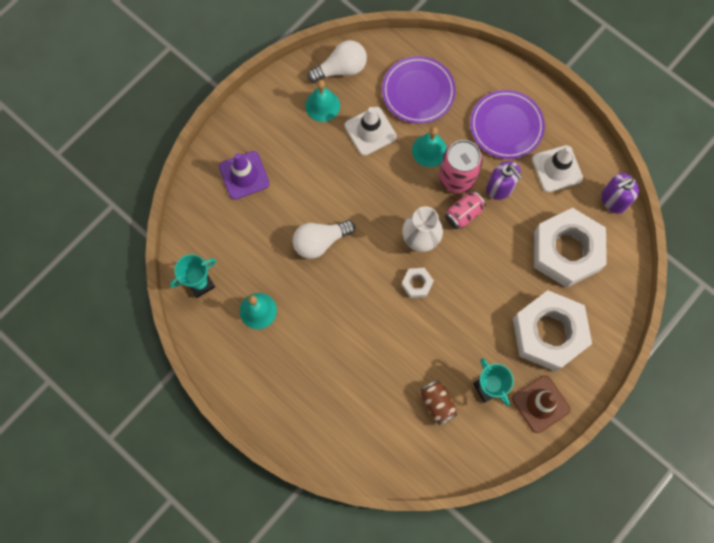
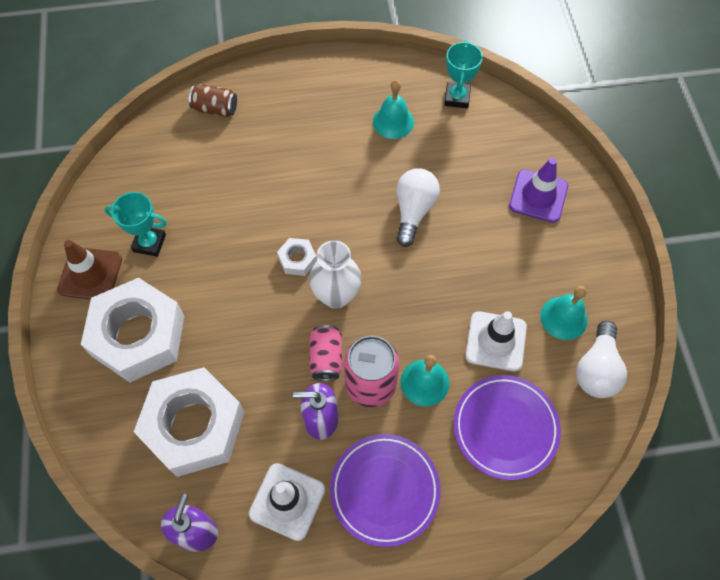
camera: 130 degrees right, 10 degrees down
(437, 403) = (179, 194): brown can -> brown can (215, 109)

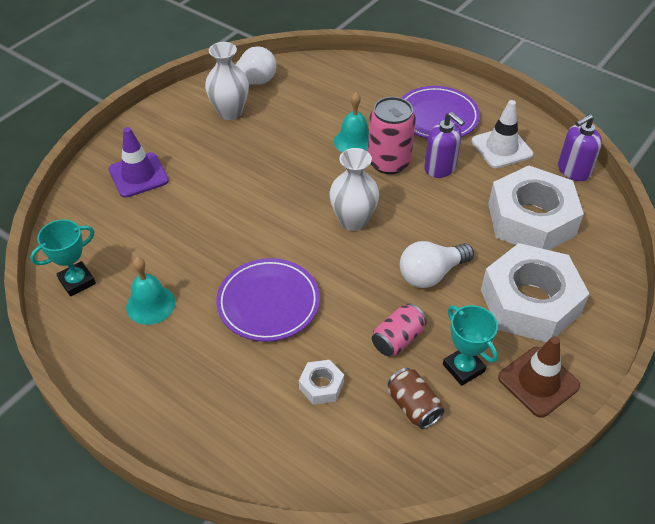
camera: 135 degrees left, 15 degrees down
(215, 109) = (280, 454): brown can -> brown can (413, 406)
(297, 259) = (354, 263): white nut -> white nut (321, 385)
(326, 358) = (401, 193): pink can -> pink can (397, 339)
(413, 211) = (230, 230): white light bulb -> white light bulb (431, 274)
(496, 341) = (285, 129): white traffic cone -> none
(505, 428) = (335, 96): purple plate -> purple plate (268, 303)
(563, 318) = (230, 112): turquoise bell -> white vase

